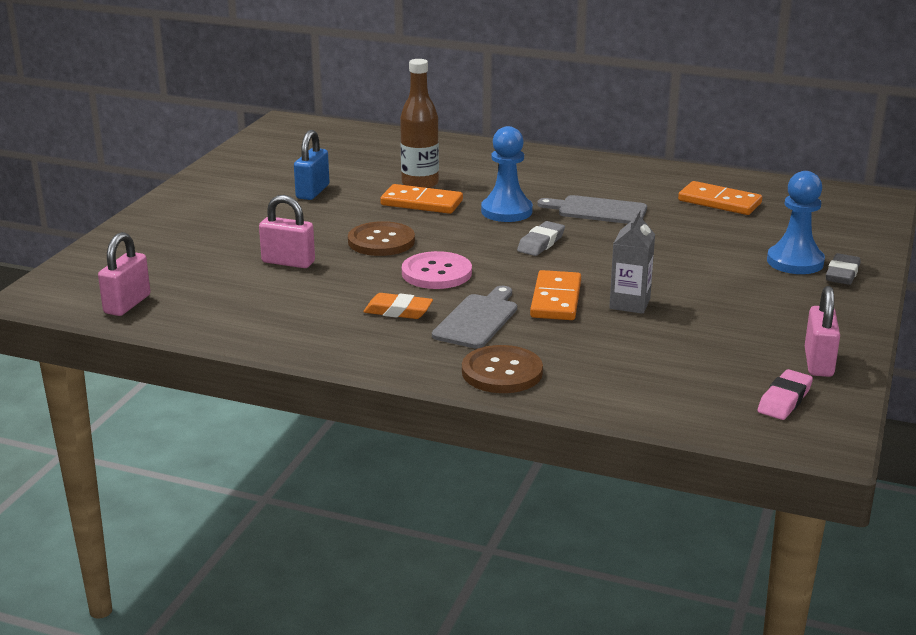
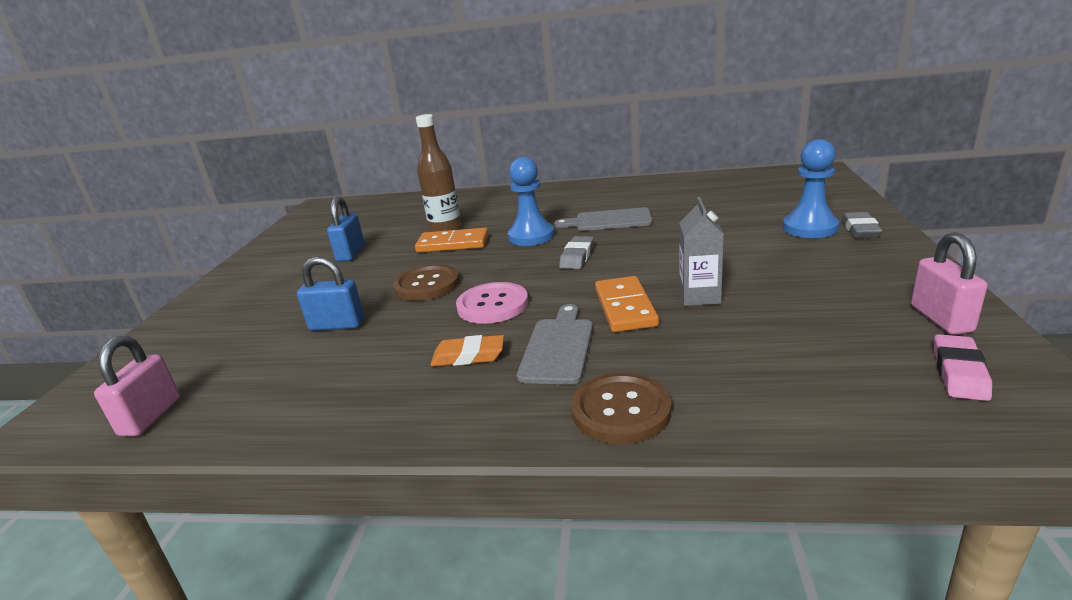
camera: 10 degrees left, 0 degrees up
(288, 262) = (337, 325): pink padlock -> blue padlock
(719, 202) = (702, 196): orange domino -> none

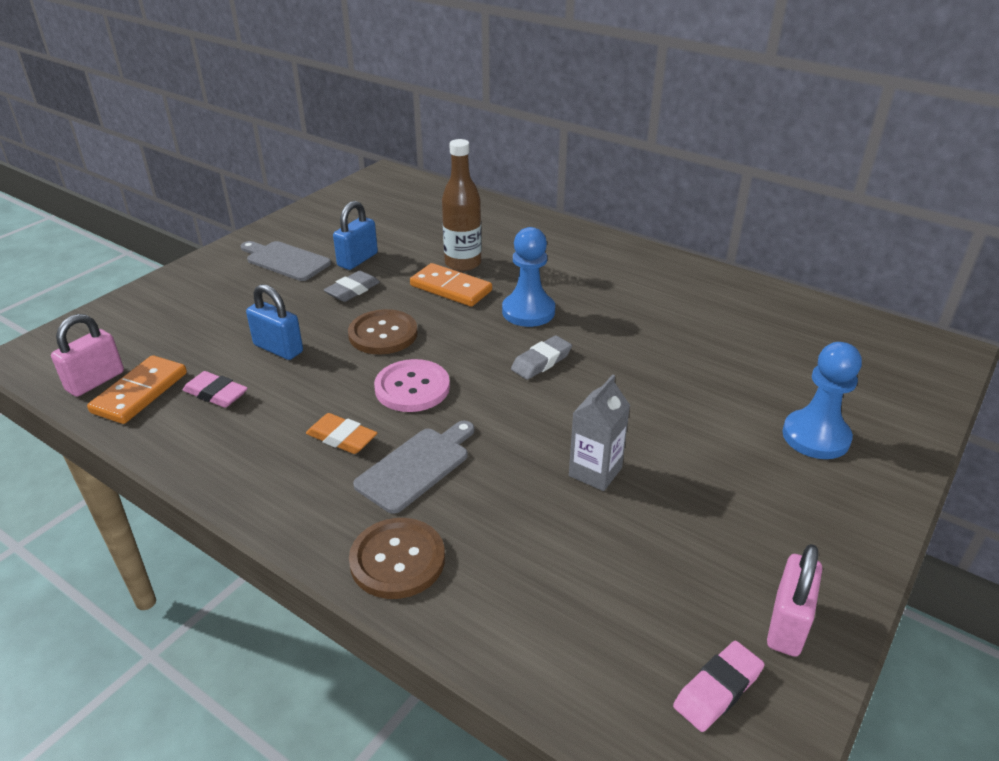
camera: 25 degrees right, 10 degrees up
(305, 375) = (216, 394): none -> pink eraser
(609, 220) = (622, 324): grey cutting board -> grey cutting board (285, 260)
(625, 307) = (516, 450): orange domino -> orange domino (140, 392)
(860, 229) = (868, 467): grey eraser -> grey eraser (352, 290)

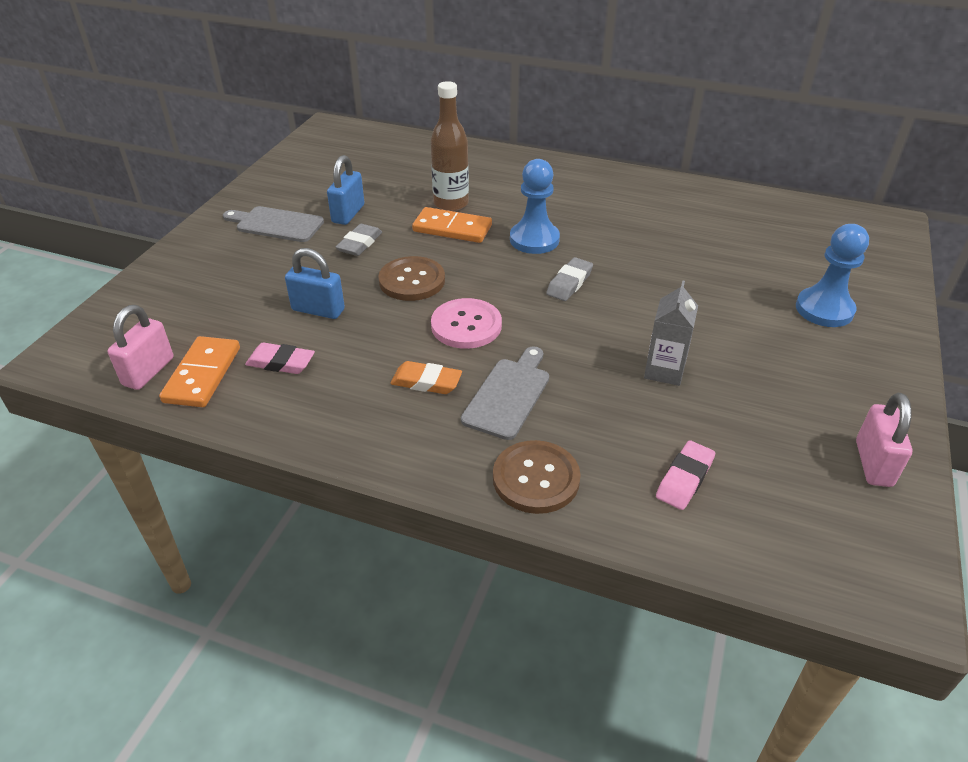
camera: 15 degrees left, 5 degrees up
(717, 690) = (846, 525): pink eraser -> pink eraser (684, 479)

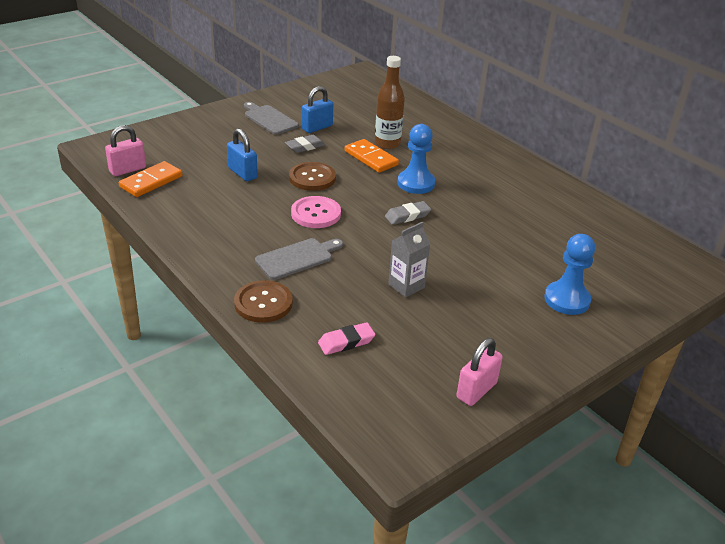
camera: 30 degrees right, 5 degrees down
(281, 363) = (195, 192): pink eraser -> none
(426, 382) = (259, 233): orange eraser -> none

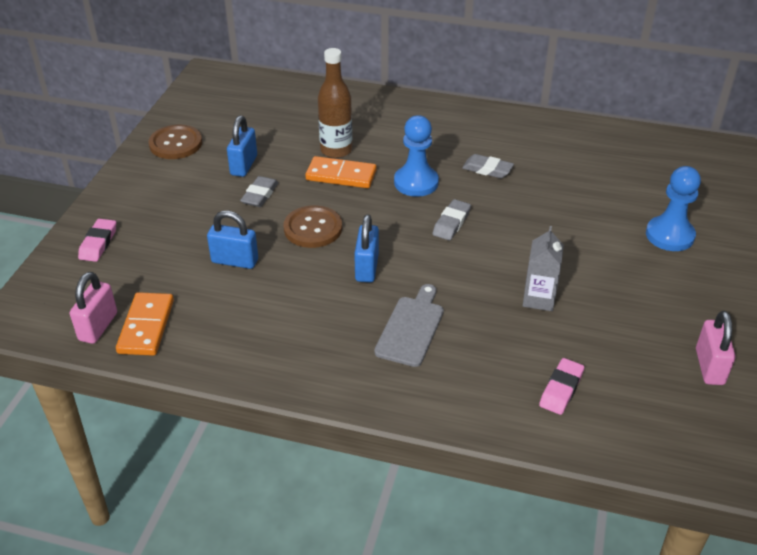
camera: 35 degrees left, 5 degrees up
(182, 131) = (98, 243): none -> pink eraser
(263, 303) = (442, 397): brown button -> brown button (176, 144)
(269, 119) = (179, 179): grey cutting board -> none
(316, 214) = (367, 268): pink button -> blue padlock
(479, 198) = (487, 169): none -> grey eraser

